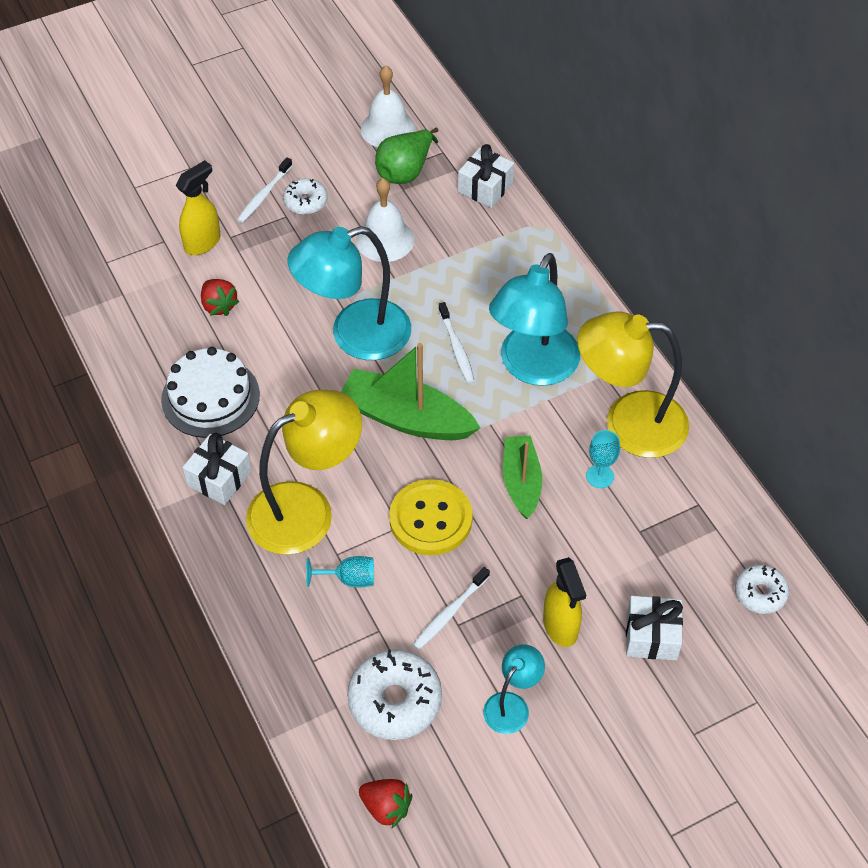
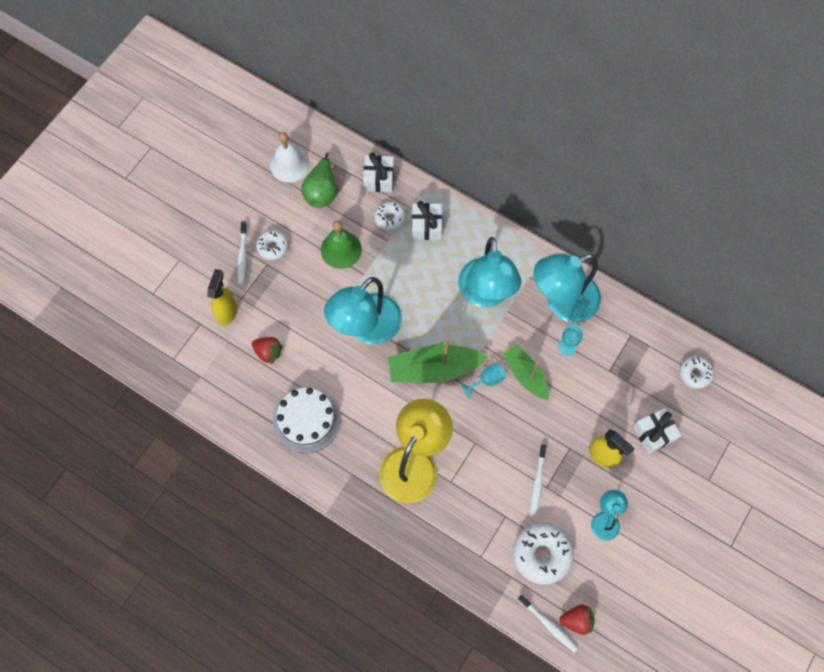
camera: 30 degrees left, 15 degrees up
(219, 478) = (349, 471): white gift -> white gift (426, 226)
(349, 579) = (468, 494): turquoise goblet -> turquoise goblet (487, 380)
(385, 240) = (341, 249): white bell -> green bell
(430, 519) = (490, 428): yellow button -> none
(456, 347) = (433, 304): white toothbrush -> white toothbrush (548, 625)
(468, 234) = (390, 218): none -> white donut
(628, 423) = (562, 302): yellow lamp -> turquoise lamp

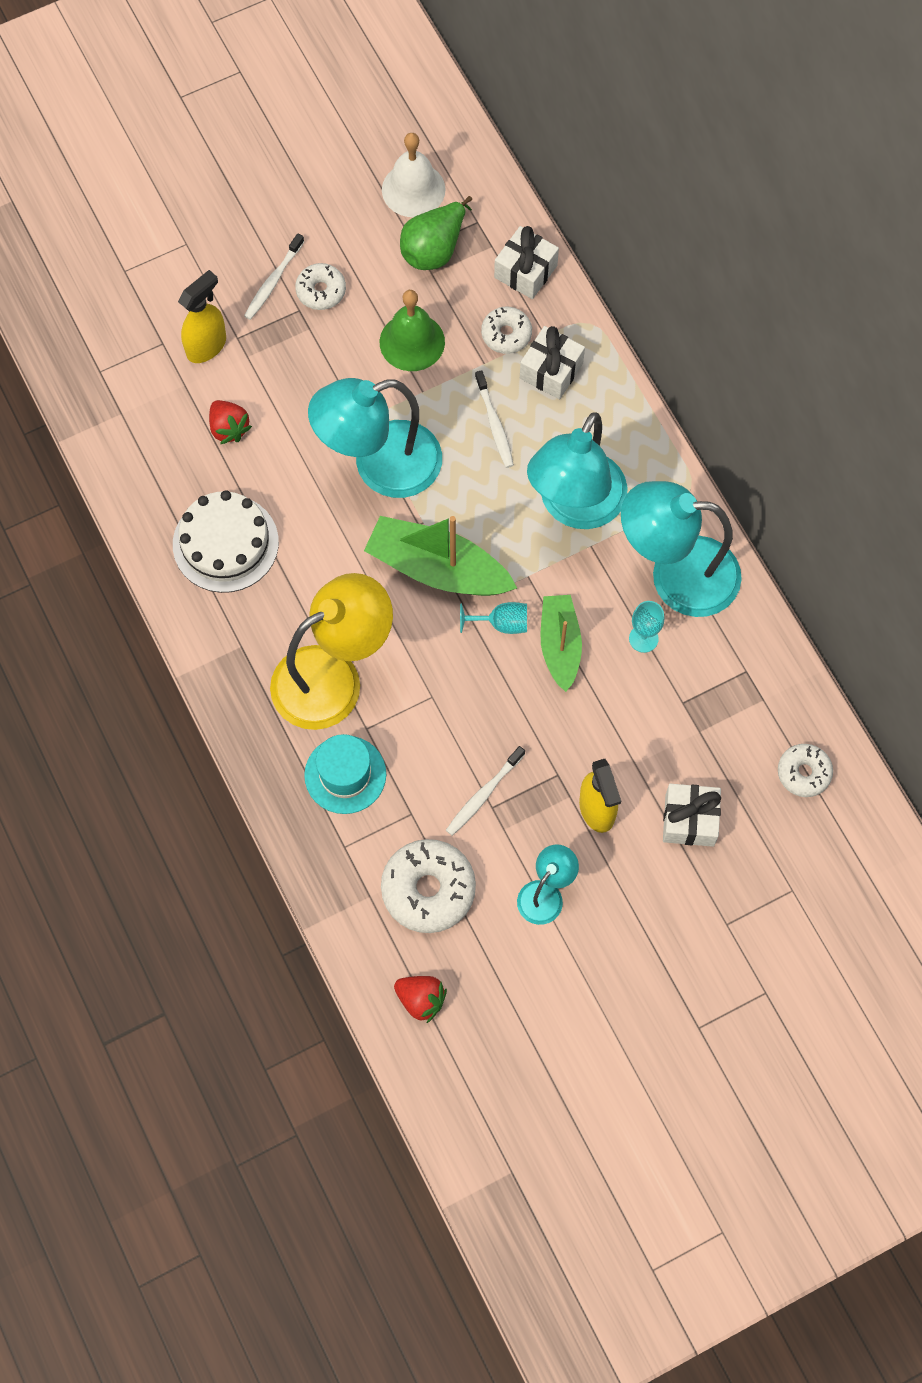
camera: 30 degrees right, 0 degrees up
(455, 515) = (345, 774): none -> turquoise hat
(548, 625) = (379, 983): white toothbrush -> white toothbrush (494, 424)

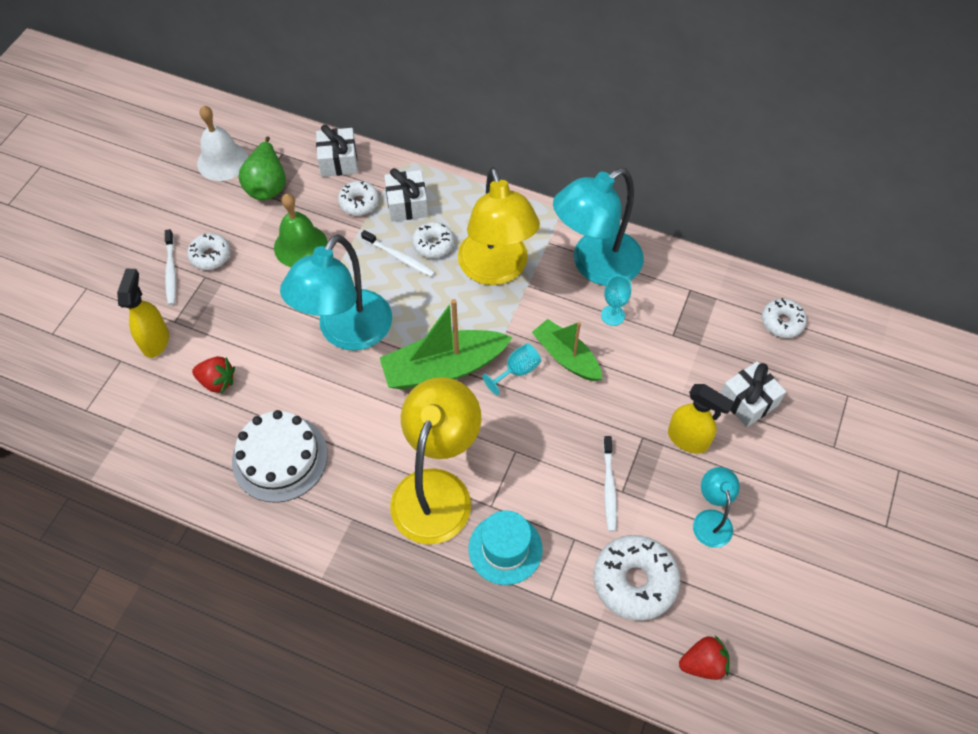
camera: 40 degrees left, 10 degrees down
(538, 434) = (433, 244): none -> white donut
(575, 507) = (496, 270): turquoise lamp -> yellow lamp

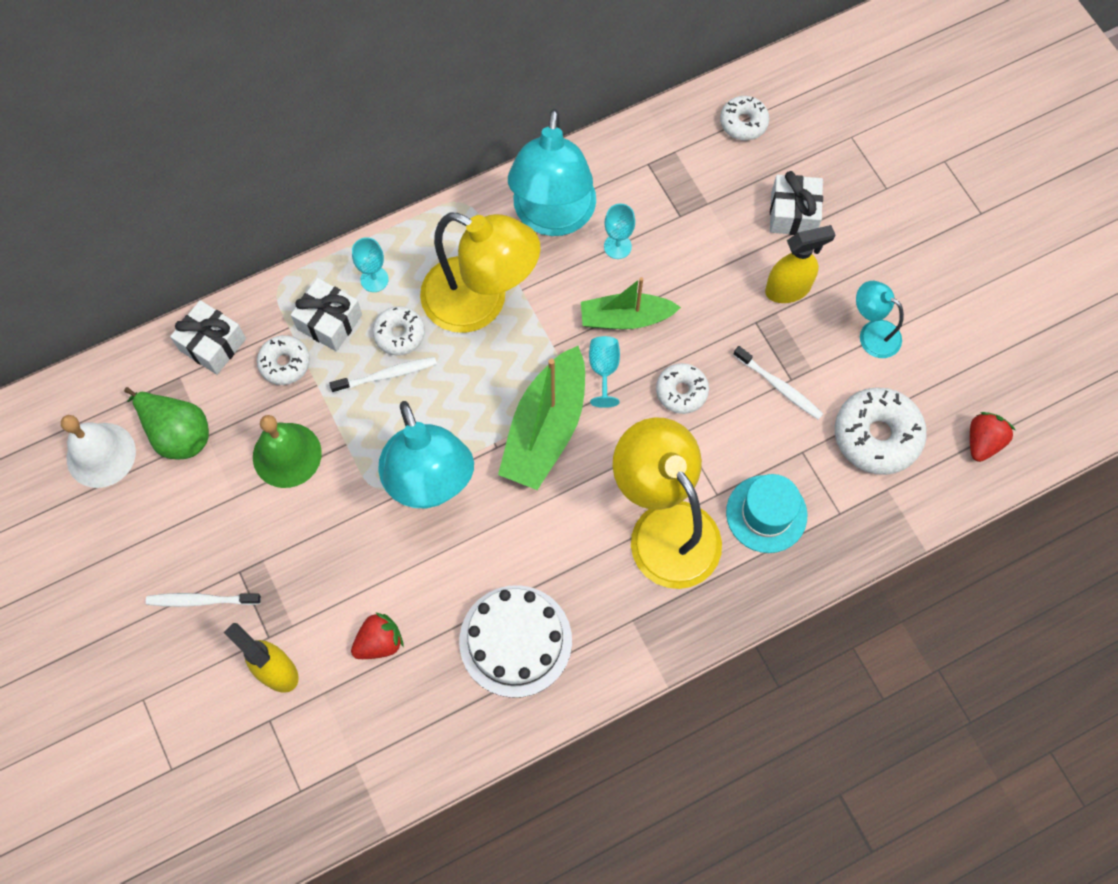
camera: 50 degrees left, 10 degrees up
(171, 271) = (201, 600): white toothbrush -> white toothbrush turned 150 degrees clockwise
(210, 256) = (217, 549): white donut -> white donut (681, 391)
(457, 206) = (374, 279): none -> turquoise goblet

